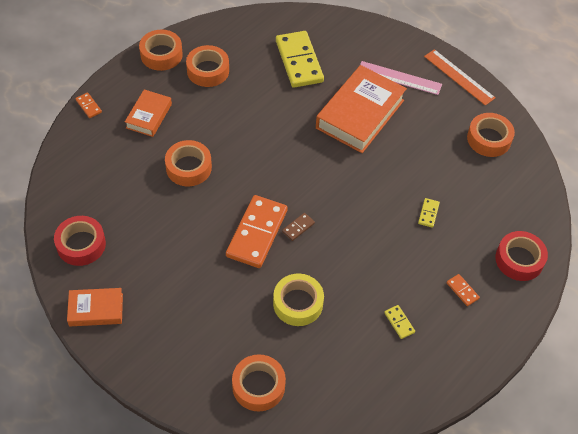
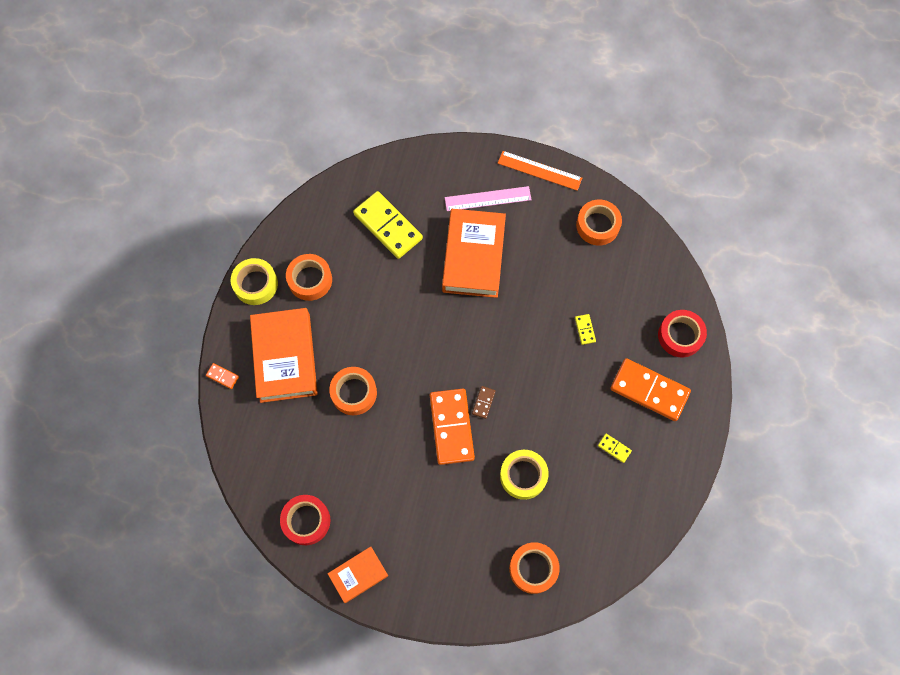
camera: 25 degrees left, 15 degrees up
(149, 116) = (285, 358): orange book -> orange book, size x1.84
(161, 55) = (255, 284): orange tape -> yellow tape
(462, 291) = (649, 390): orange domino -> orange domino, size x2.38

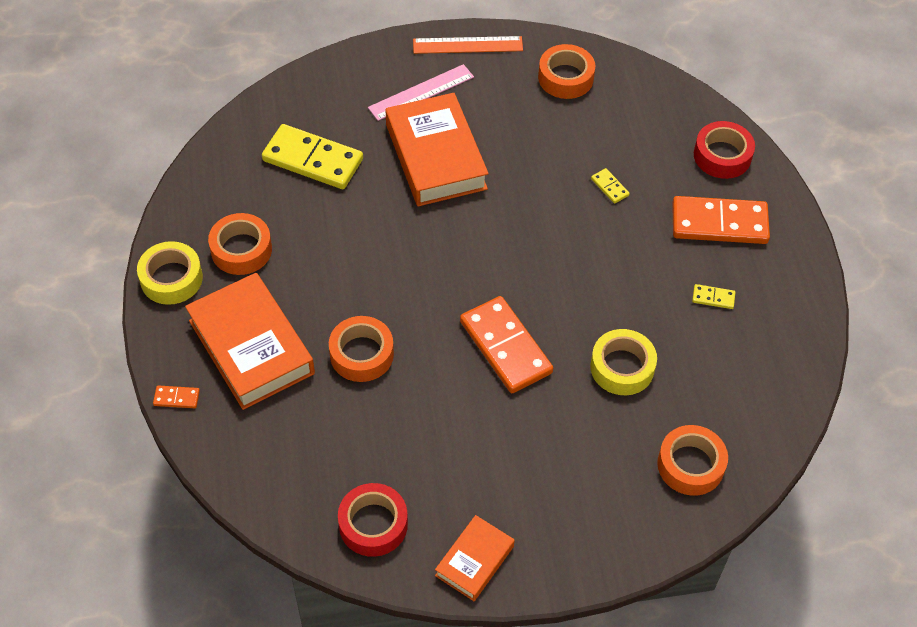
camera: 25 degrees left, 15 degrees down
(483, 402) = (530, 306): brown domino -> none

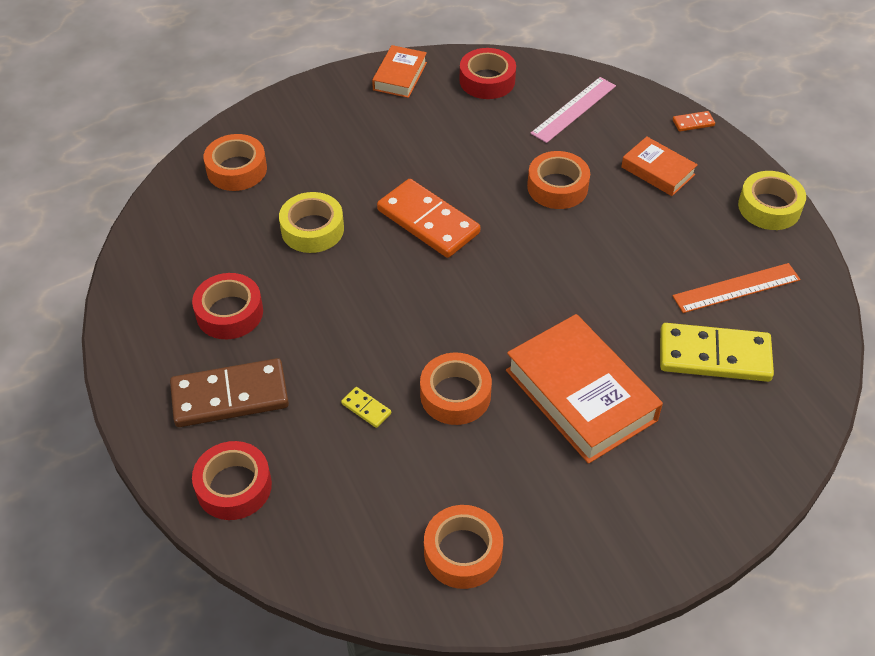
camera: 165 degrees right, 5 degrees down
(241, 250) = (724, 247): orange tape -> orange tape (455, 395)
(251, 347) = (657, 171): orange book -> orange book, size x0.54
(421, 92) = (639, 477): pink ruler -> pink ruler (574, 109)
(467, 45) = (614, 570): orange ruler -> orange ruler (736, 288)
(713, 298) = (229, 313): yellow domino -> red tape
(719, 223) = (230, 396): orange domino -> brown domino

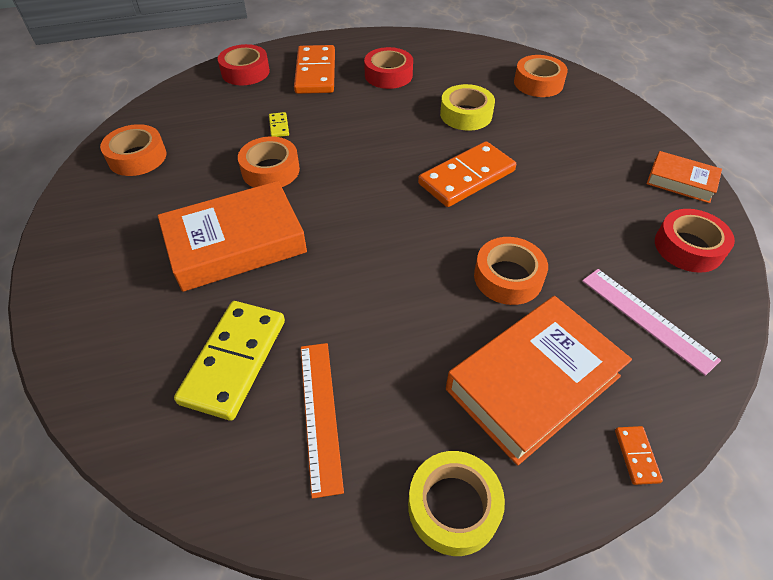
camera: 100 degrees right, 0 degrees up
(230, 396) = (315, 73): brown domino -> orange domino
(366, 408) = (279, 126): yellow domino -> yellow domino turned 60 degrees counterclockwise
(657, 171) = (533, 382): orange book -> orange book, size x1.84

